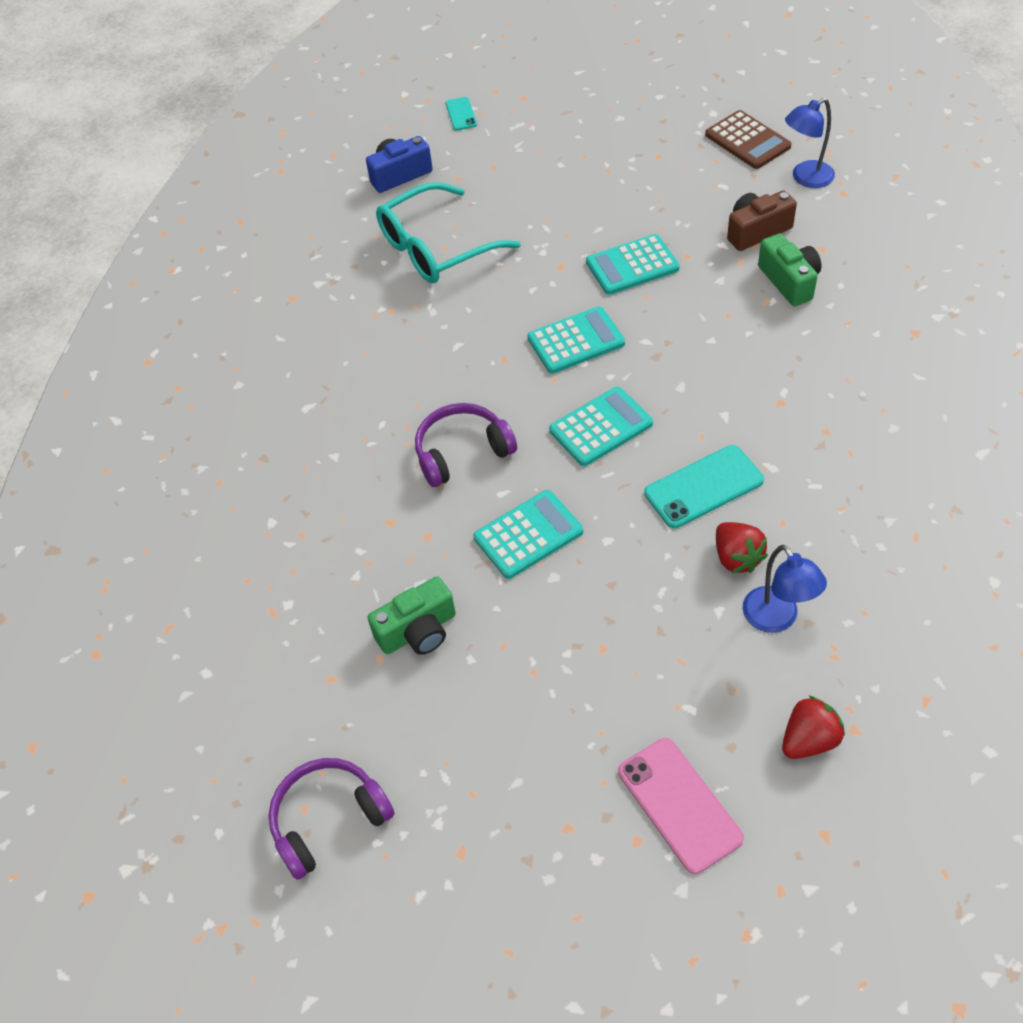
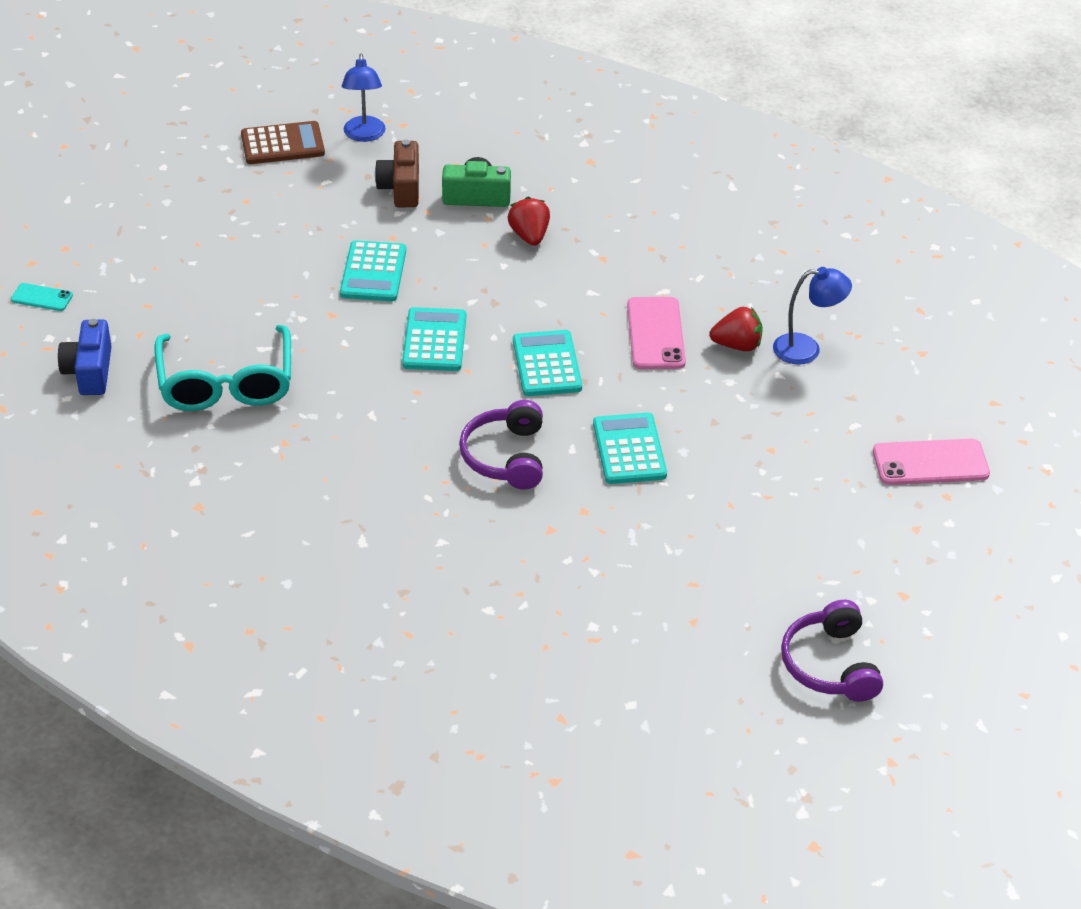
camera: 70 degrees left, 10 degrees down
(418, 631) = (681, 550): green camera -> none
(703, 487) = (655, 334): turquoise phone -> pink phone
(809, 740) = (917, 378): red strawberry -> red strawberry (529, 236)

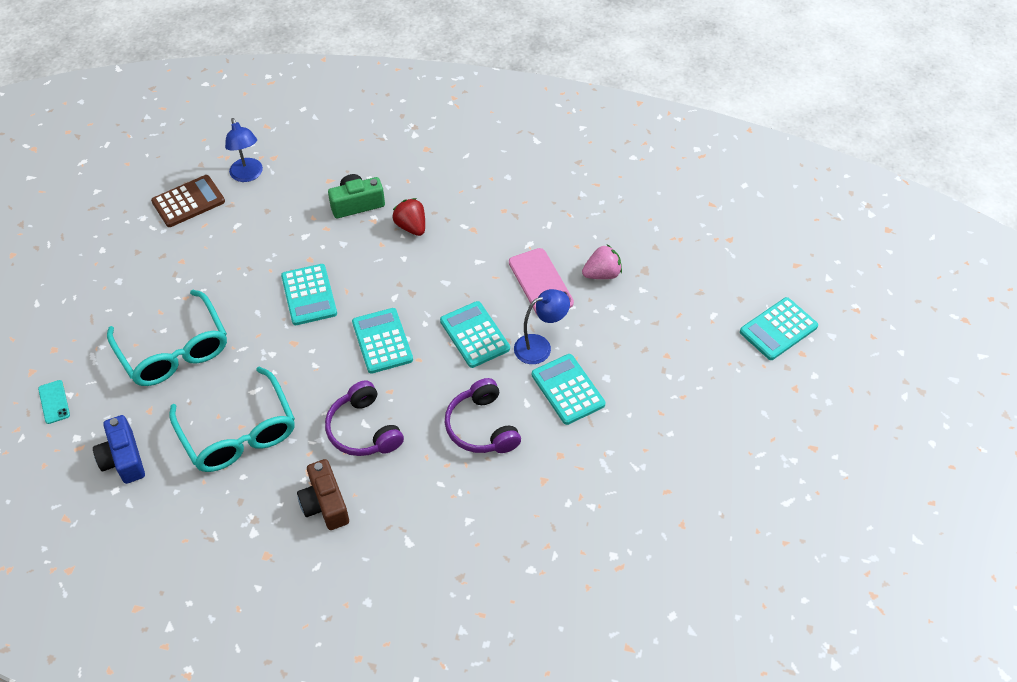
camera: 20 degrees left, 10 degrees up
(42, 297) = (54, 402): turquoise phone -> turquoise phone turned 75 degrees clockwise
(194, 285) = (174, 351): none -> turquoise glasses
(401, 188) = (297, 213): brown camera -> brown camera (325, 504)
(737, 345) = (602, 274): red strawberry -> pink strawberry
(806, 349) = (651, 261): blue lamp -> blue lamp (540, 346)
(830, 665) = (793, 526): purple headphones -> purple headphones (363, 430)
(930, 463) = (778, 329): pink phone -> turquoise calculator

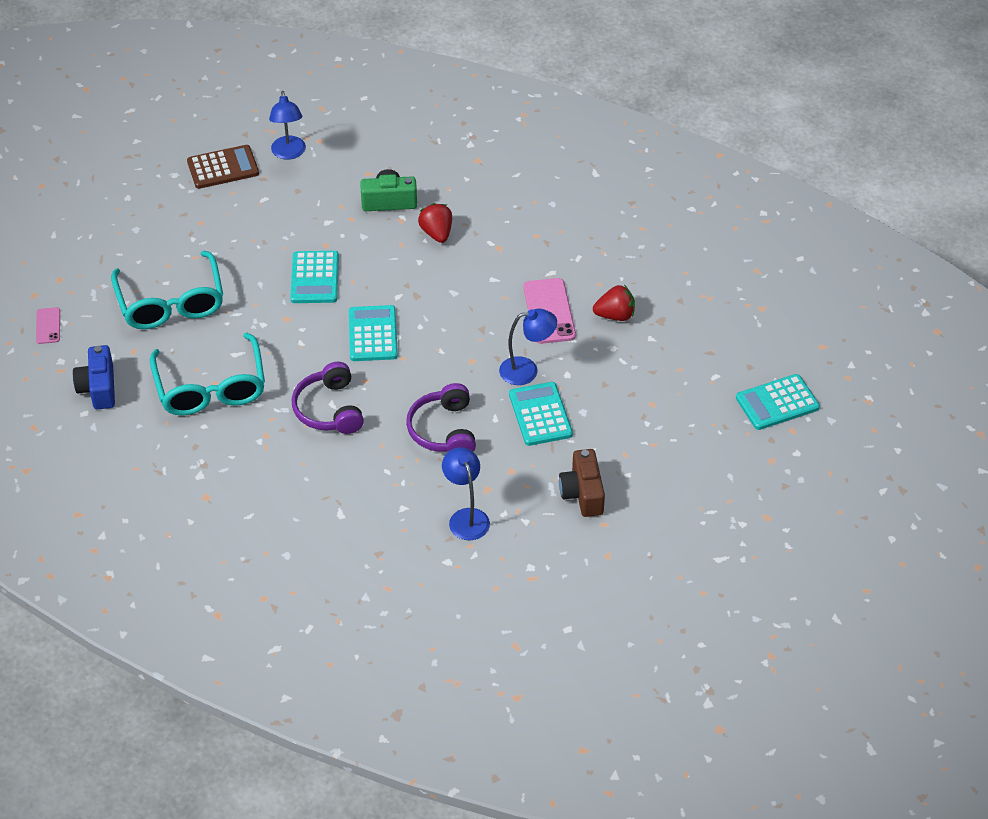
camera: 15 degrees right, 5 degrees down
(54, 402) = (48, 326): turquoise phone -> pink phone
(325, 504) = (273, 465): brown camera -> brown camera (582, 493)
(474, 335) = (465, 346): turquoise calculator -> none
(533, 516) = (466, 517): none -> blue lamp
(602, 274) = (615, 315): pink strawberry -> red strawberry

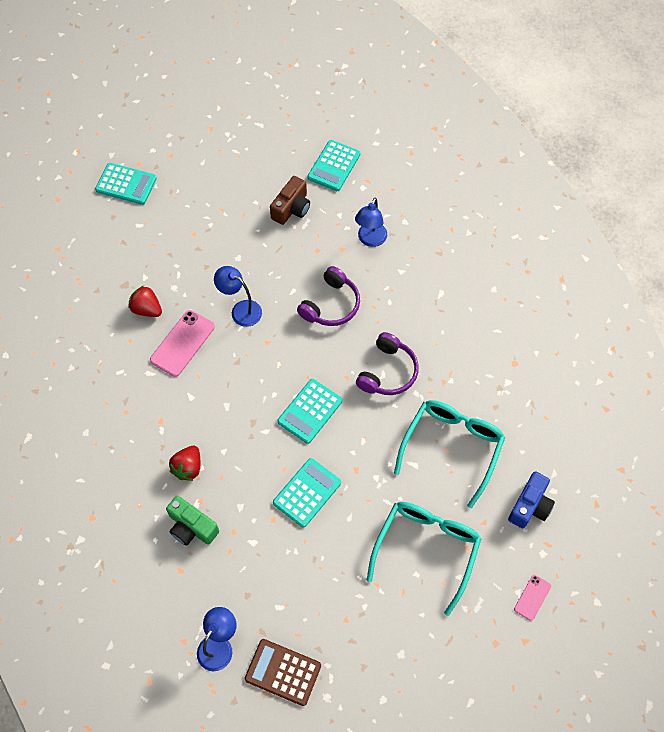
camera: 140 degrees left, 15 degrees up
(540, 414) = (264, 274): turquoise calculator -> turquoise calculator (334, 166)

